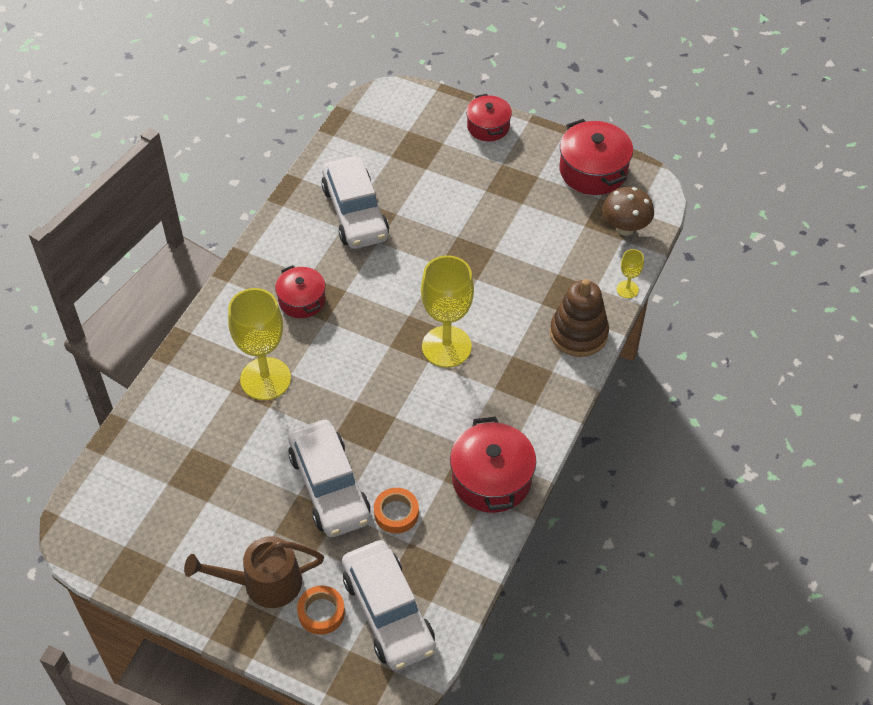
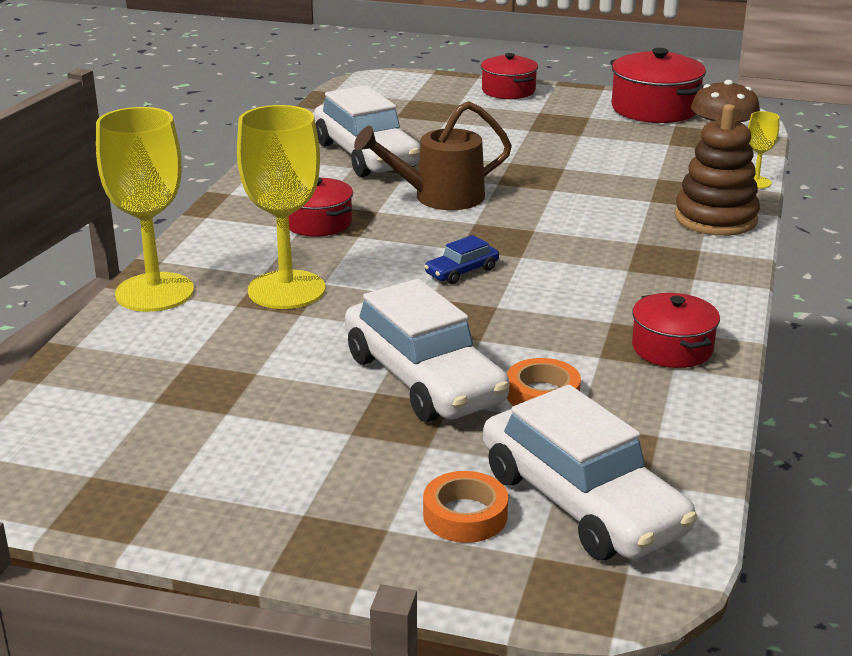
camera: 10 degrees left, 25 degrees down
(263, 583) = (349, 492): brown watering can -> brown watering can (438, 197)
(383, 374) = (462, 271): none -> blue car
(446, 347) = (540, 242): yellow goblet -> yellow goblet (154, 292)
(491, 479) = (672, 348): red pot -> red pot, size x0.64

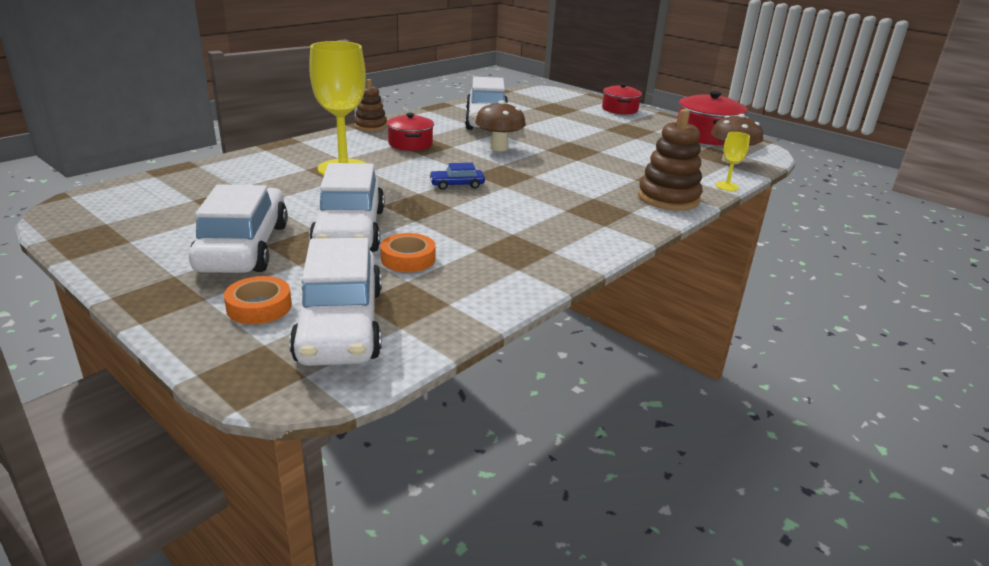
camera: 25 degrees right, 0 degrees up
(154, 292) = (274, 153): yellow goblet -> none
(223, 207) = (371, 126): none -> brown stacking toy
(330, 447) = (243, 247): none -> white car
(438, 197) = (499, 148): brown watering can -> brown mushroom
(672, 348) = (532, 258): red pot -> none

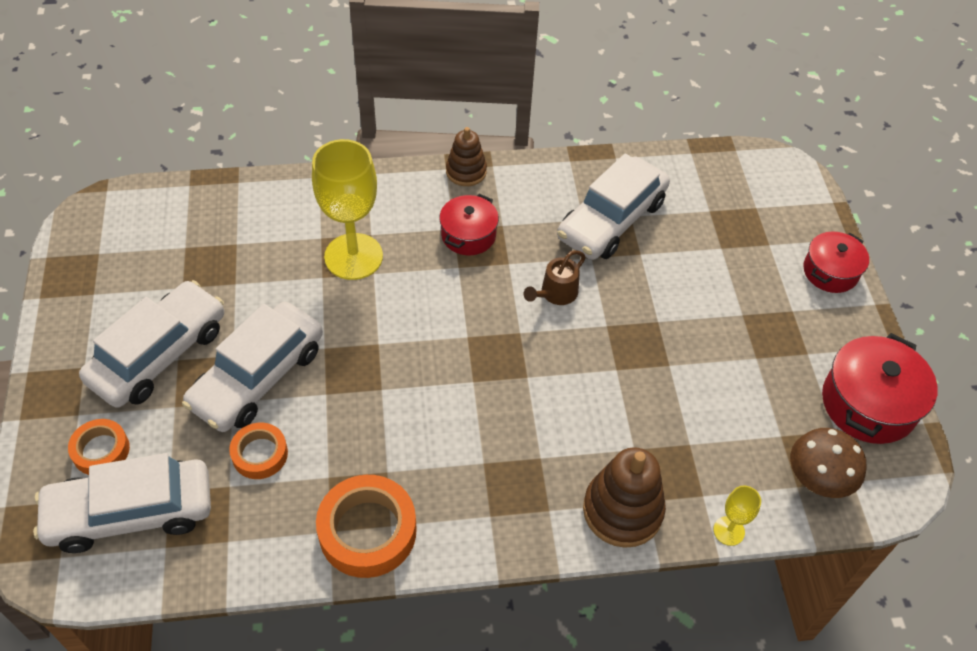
camera: 40 degrees right, 25 degrees up
(340, 324) = (131, 513): white car -> white car turned 45 degrees clockwise
(457, 185) = (428, 350): blue car -> none
(499, 148) = (555, 294): brown mushroom -> brown watering can
(543, 259) = (367, 531): none -> orange tape

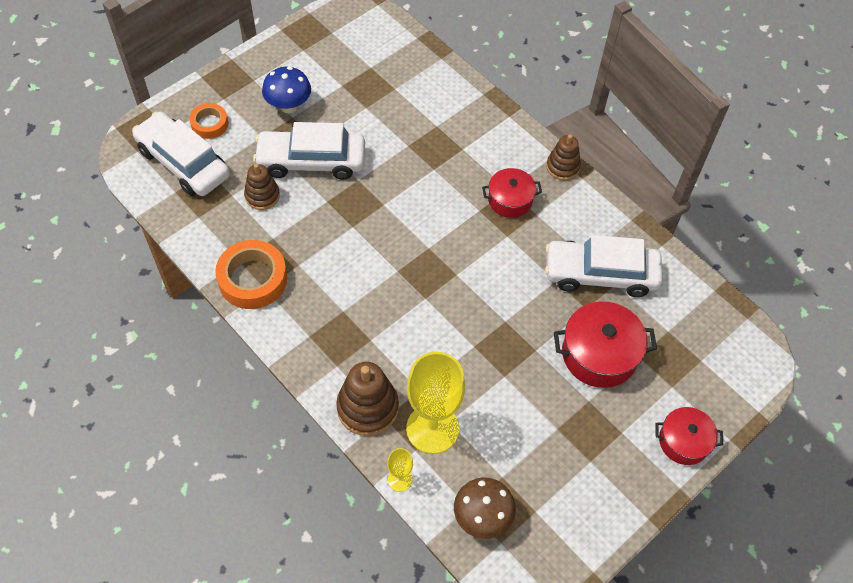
camera: 55 degrees right, 5 degrees up
(159, 354) = (289, 106): white car -> blue mushroom
(260, 454) = (262, 196): orange tape -> brown stacking toy
(353, 256) = (437, 151): yellow goblet -> yellow goblet (432, 428)
(555, 294) = (505, 276): brown watering can -> none
(868, 404) = (579, 524): red pot -> red pot (599, 354)

